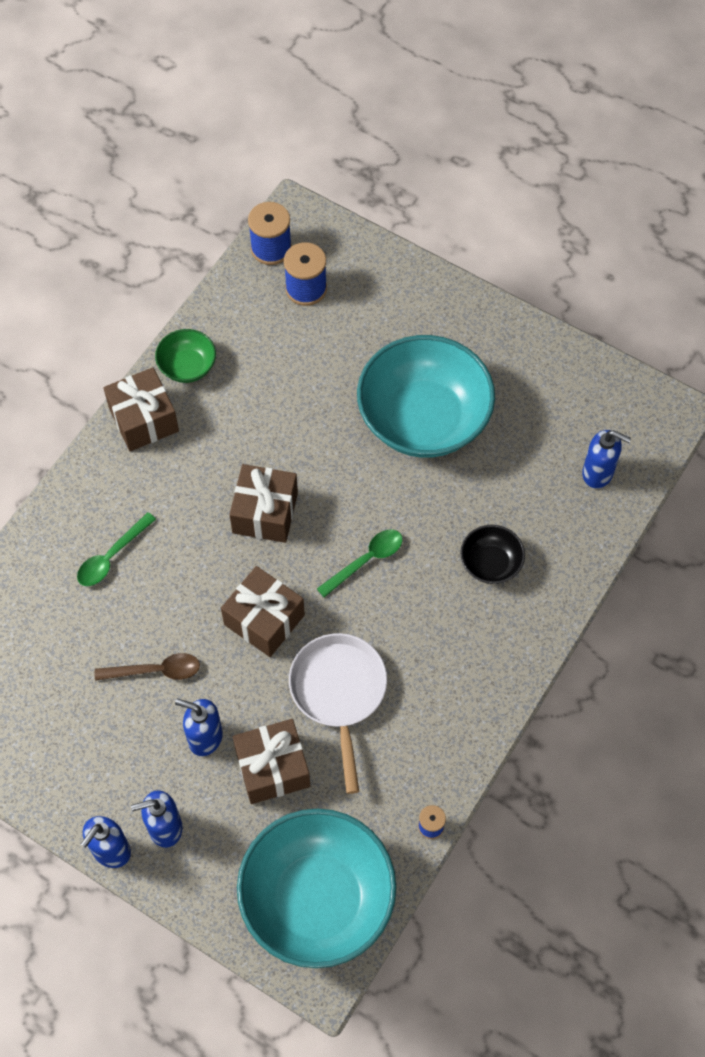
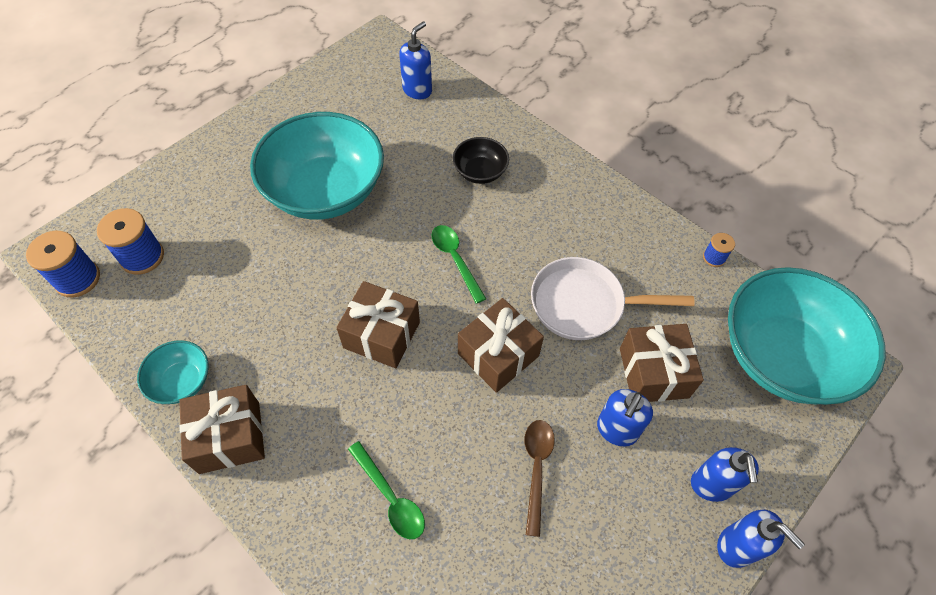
camera: 80 degrees left, 5 degrees down
(187, 366) = (182, 381): green bowl -> turquoise bowl

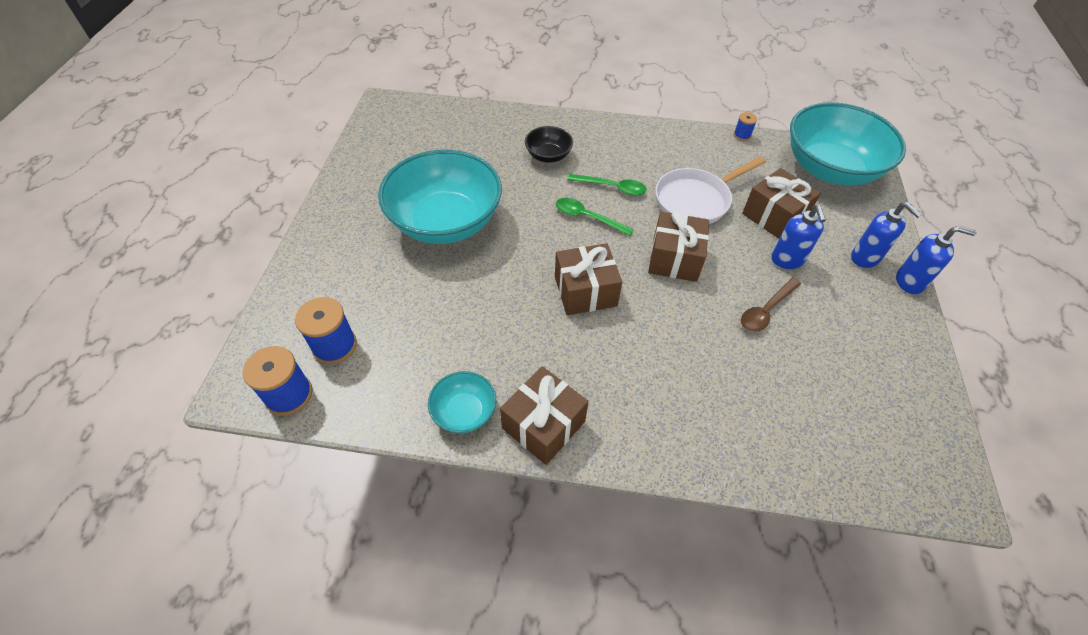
camera: 35 degrees left, 5 degrees down
(390, 497) = (696, 387): green spoon -> green spoon (612, 187)
(417, 90) = (449, 125): blue soap dispenser -> none
(536, 469) = (766, 310): brown spoon -> brown spoon turned 105 degrees counterclockwise

